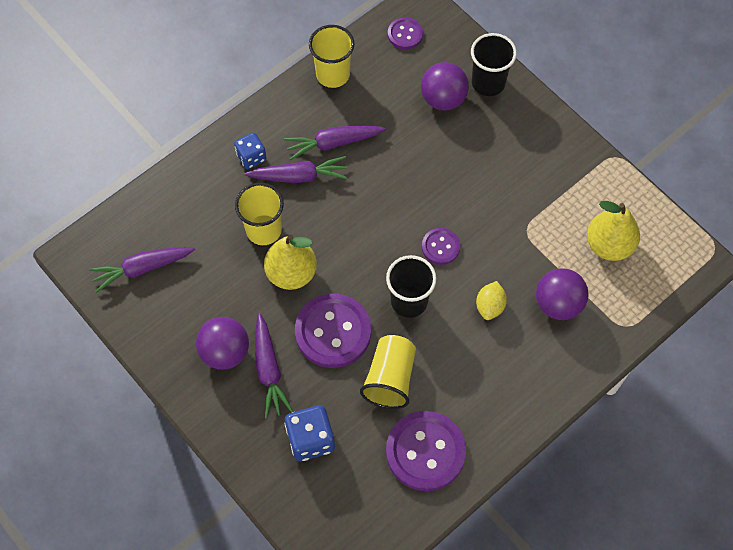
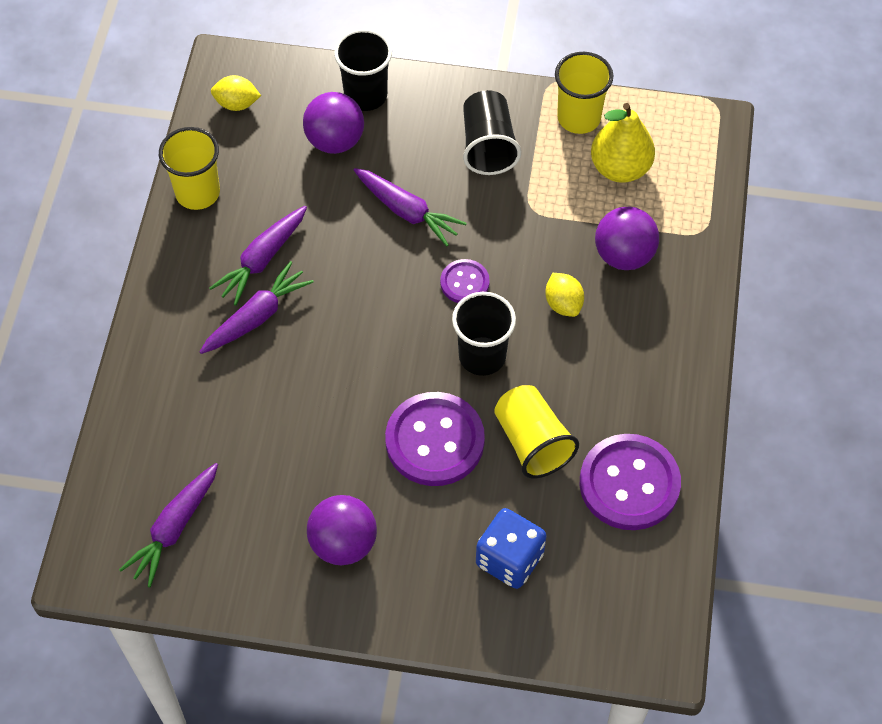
camera: 40 degrees left, 5 degrees down
(251, 157) = (187, 333): blue dice -> none
(264, 230) = (270, 395): yellow cup -> yellow cup (578, 118)
(269, 370) = (405, 526): purple carrot -> purple carrot (407, 211)
(291, 273) = (339, 416): yellow pear -> none
(405, 34) = (237, 104): purple button -> yellow lemon
(535, 169) = (488, 146): none -> black cup

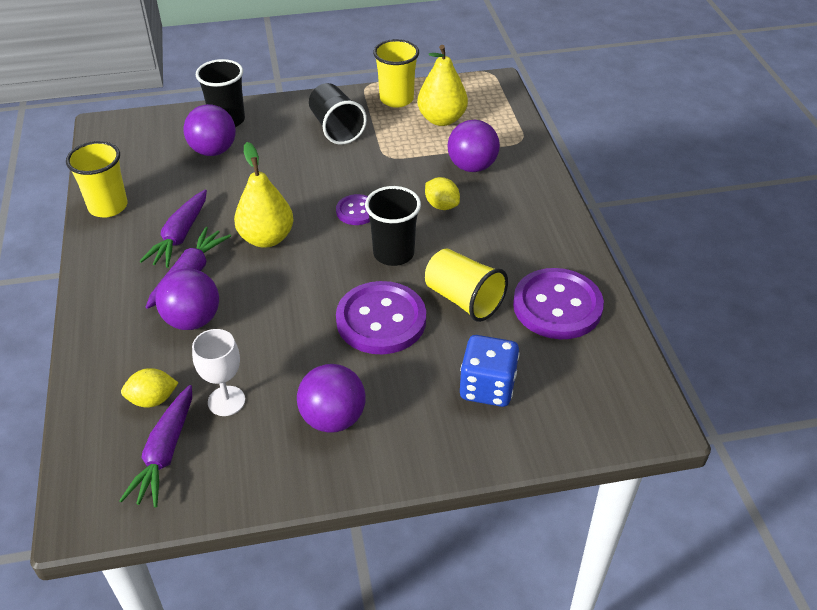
camera: 20 degrees left, 15 degrees down
(237, 104) = (123, 146): yellow lemon -> yellow lemon (153, 399)
(243, 378) = (192, 320): none -> purple ball
(248, 488) = (226, 401): none -> white goblet
(353, 291) = (266, 238): none -> yellow pear
(407, 211) = (290, 179): purple carrot -> none

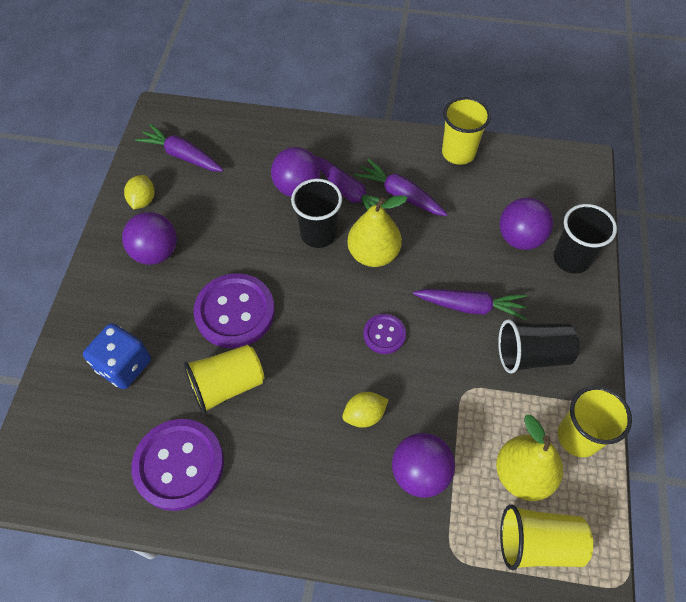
camera: 110 degrees right, 15 degrees up
(153, 399) = (231, 155): yellow lemon -> yellow lemon (143, 200)
(226, 401) = (207, 194): white goblet -> none
(303, 167) = (470, 306): none -> purple carrot
(393, 253) = (311, 347): black cup -> black cup (318, 234)
(487, 107) = (537, 543): none -> yellow cup

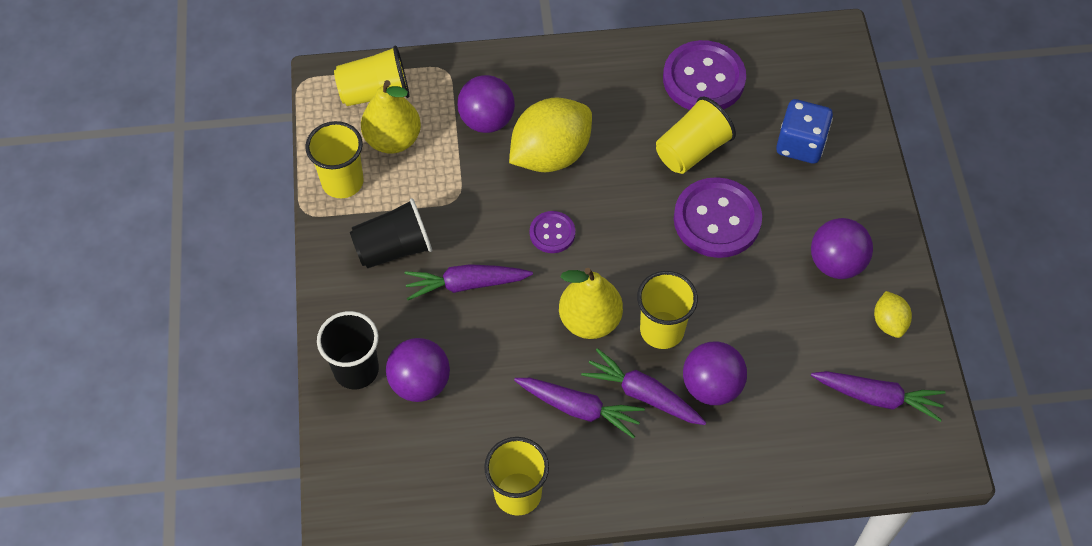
camera: 165 degrees right, 0 degrees up
(318, 234) = (662, 330): black cup -> yellow cup
(364, 415) = (550, 154): yellow lemon -> yellow lemon, size x2.08

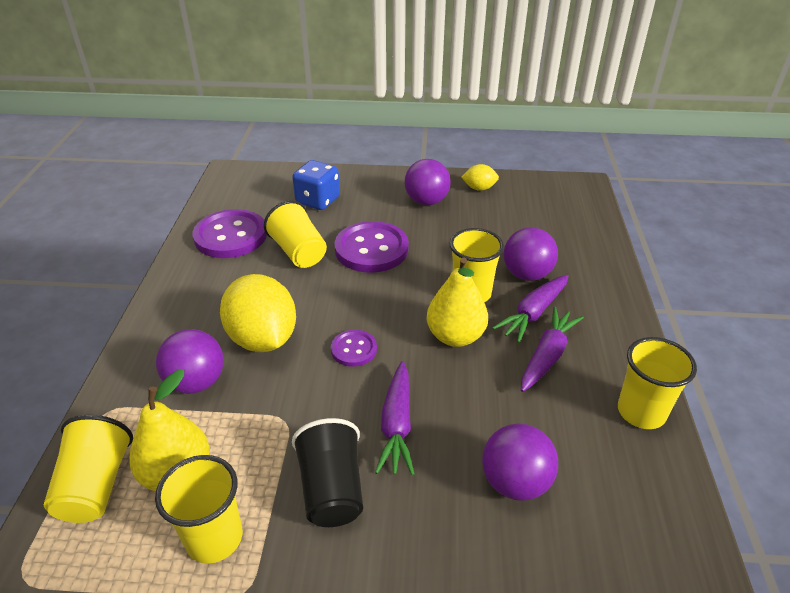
camera: 80 degrees left, 20 degrees down
(356, 370) = (494, 549): black cup -> none
(877, 397) = (538, 202): purple carrot -> none

